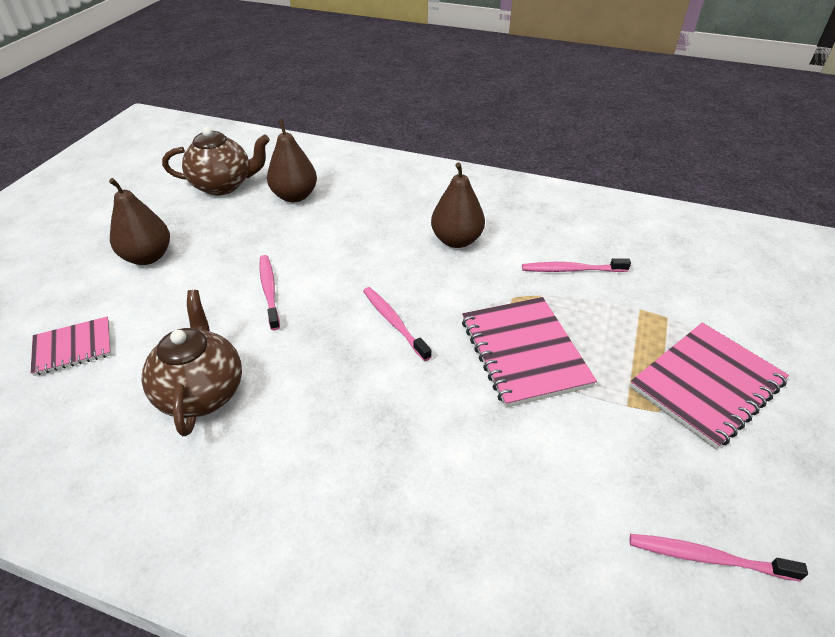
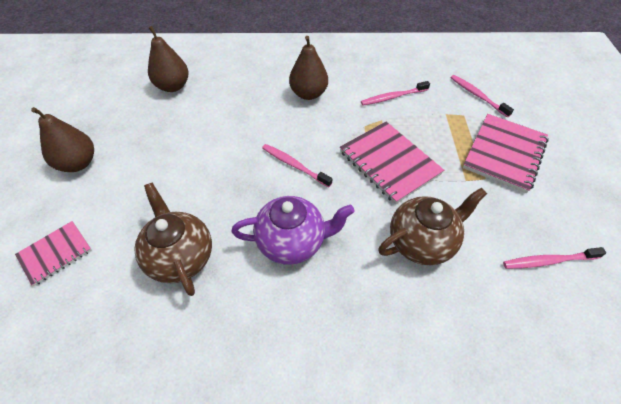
camera: 20 degrees left, 10 degrees up
(223, 185) = (110, 90): brown teapot -> brown teapot (422, 242)
(269, 291) = (191, 165): pink toothbrush -> pink toothbrush (477, 95)
(344, 415) = (292, 242): none -> purple teapot

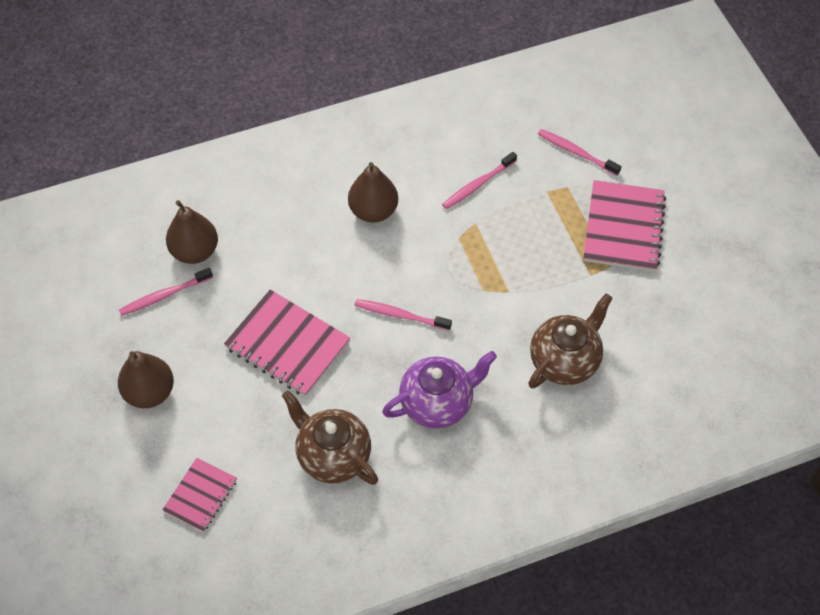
camera: 20 degrees left, 5 degrees up
(389, 163) = (503, 279): pink notebook -> pink notebook (287, 345)
(548, 261) = (688, 341): pink toothbrush -> pink toothbrush (164, 295)

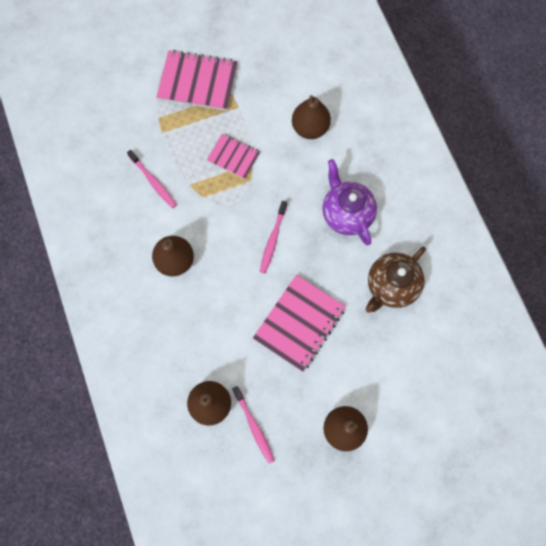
camera: 90 degrees left, 15 degrees up
(200, 495) = (428, 381): pink notebook -> pink notebook (233, 157)
(565, 360) = (310, 128): brown teapot -> brown pear
(576, 152) = (126, 109): pink toothbrush -> none

